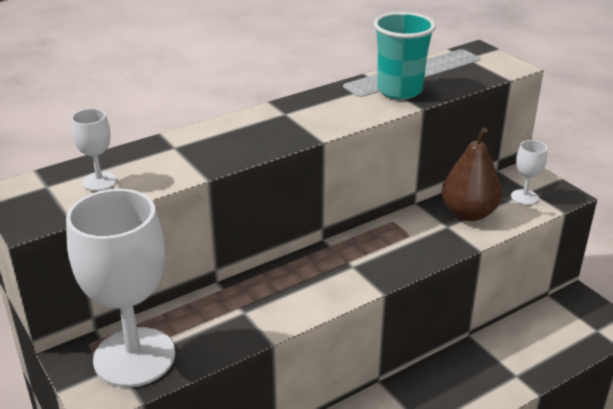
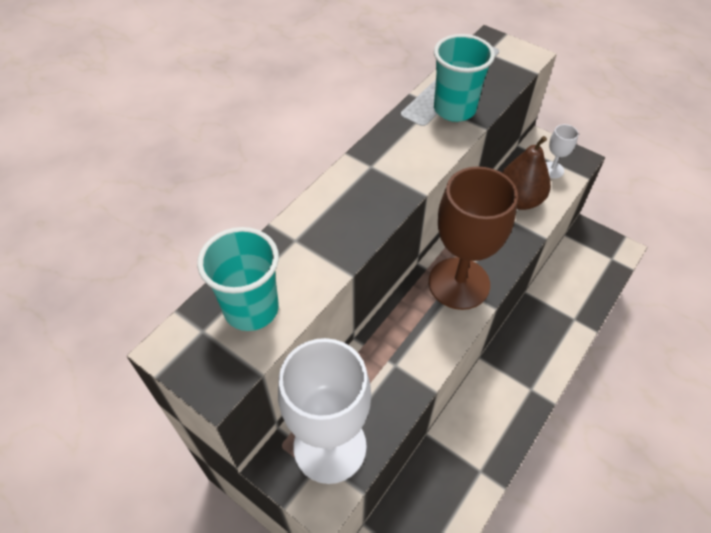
camera: 20 degrees left, 20 degrees up
(99, 181) = (251, 309): white goblet -> turquoise cup
(356, 264) = (459, 283): none -> brown goblet

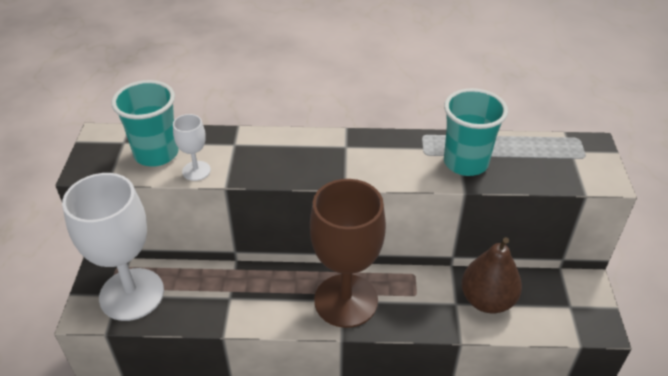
camera: 55 degrees right, 10 degrees down
(552, 170) = (557, 309): white goblet -> white goblet (196, 171)

